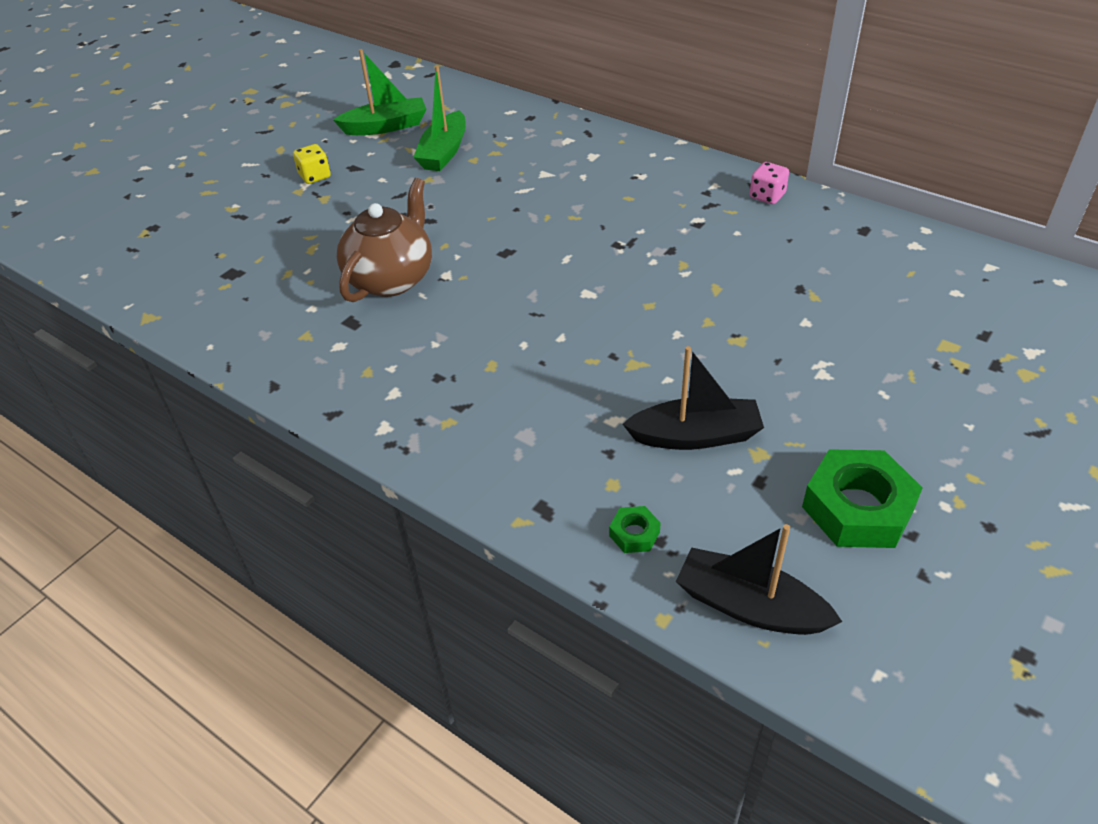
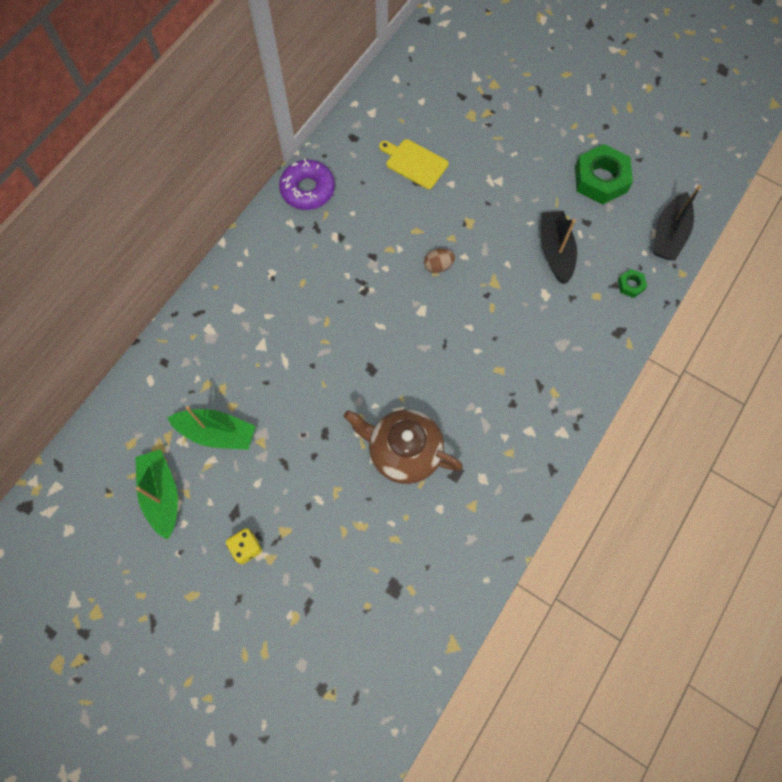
camera: 95 degrees left, 25 degrees up
(659, 308) = (438, 266): none -> brown egg
(767, 196) = (308, 189): pink dice -> purple donut
(834, 286) = (414, 163): none -> yellow cutting board

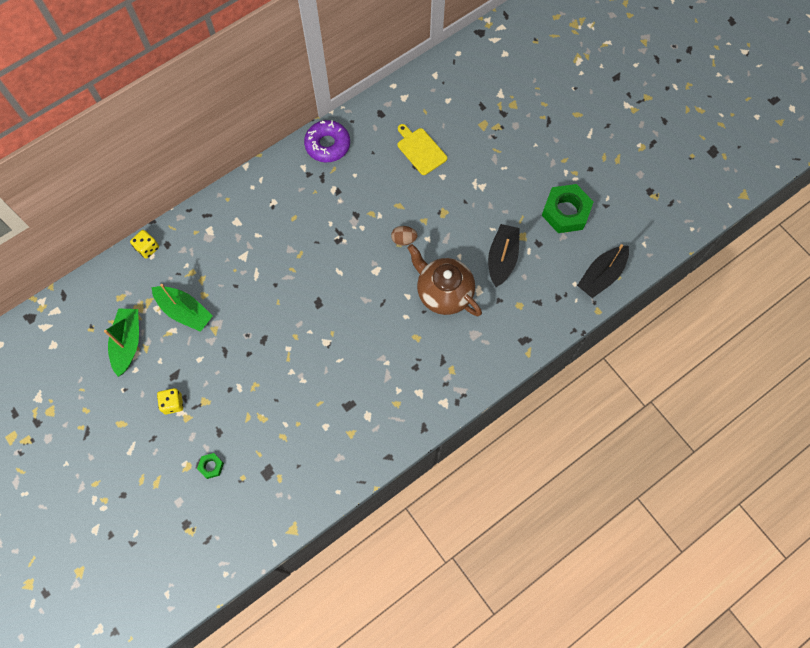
camera: 20 degrees right, 0 degrees up
(142, 374) = (147, 248): none -> yellow dice
(403, 452) = (316, 374): brown teapot -> brown teapot (443, 292)
(630, 285) = (551, 306): green nut -> green nut (211, 466)

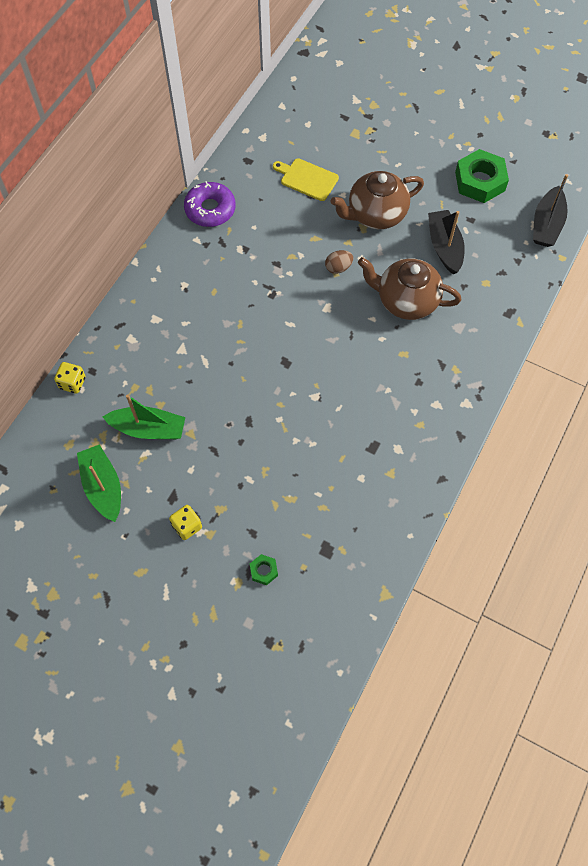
camera: 25 degrees left, 5 degrees down
(460, 205) = (375, 214): none -> brown teapot

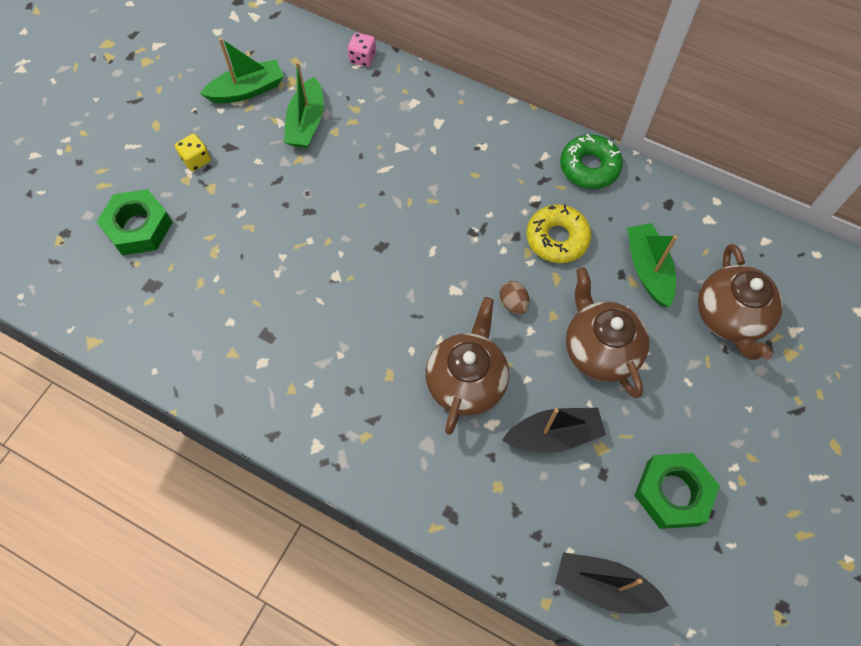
camera: 90 degrees right, 0 degrees up
(72, 383) = (363, 58): yellow dice -> pink dice
(210, 209) = (589, 167): purple donut -> green donut
(264, 571) = (138, 227): green nut -> green nut, size x2.18
(279, 235) = (557, 238): none -> yellow donut
(307, 179) = (648, 269): yellow cutting board -> green boat
(347, 134) = (730, 318): none -> brown teapot

